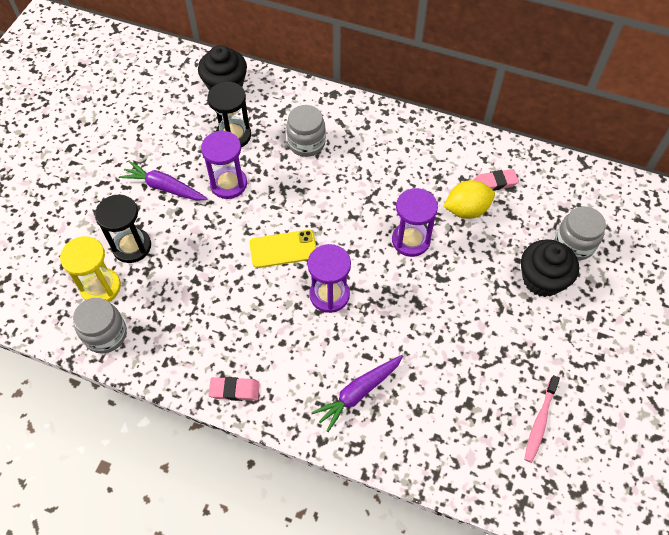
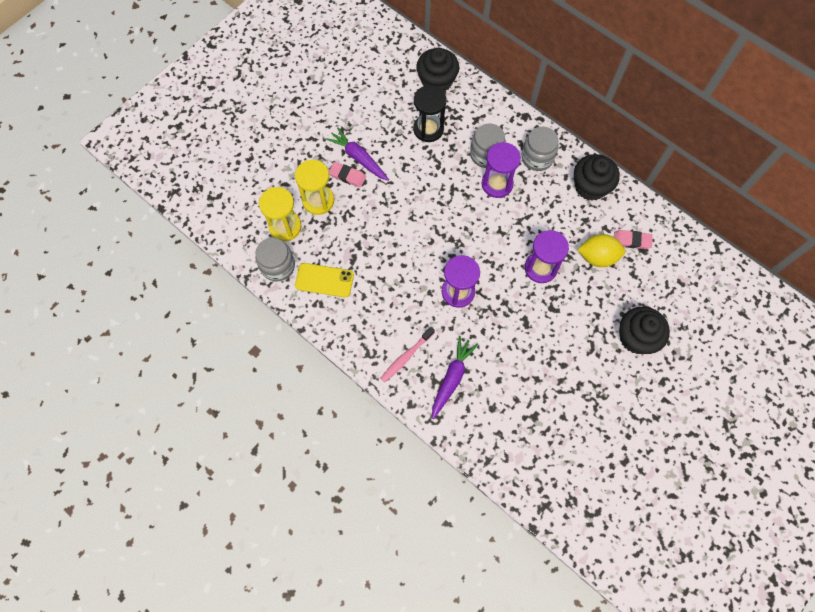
camera: 20 degrees right, 10 degrees up
(132, 246) = (318, 200): black hourglass -> yellow hourglass
(228, 184) = (410, 171): purple hourglass -> purple hourglass (497, 184)
(234, 390) = (359, 343): pink eraser -> pink eraser (347, 176)
(283, 249) = (435, 241): yellow phone -> yellow phone (324, 280)
(358, 393) = (452, 378): purple carrot -> purple carrot turned 135 degrees clockwise
(430, 142) = (590, 186): none -> black cupcake
(540, 422) = (584, 450): pink toothbrush -> pink toothbrush (406, 357)
(574, 244) = (676, 316): grey jar -> grey jar (537, 157)

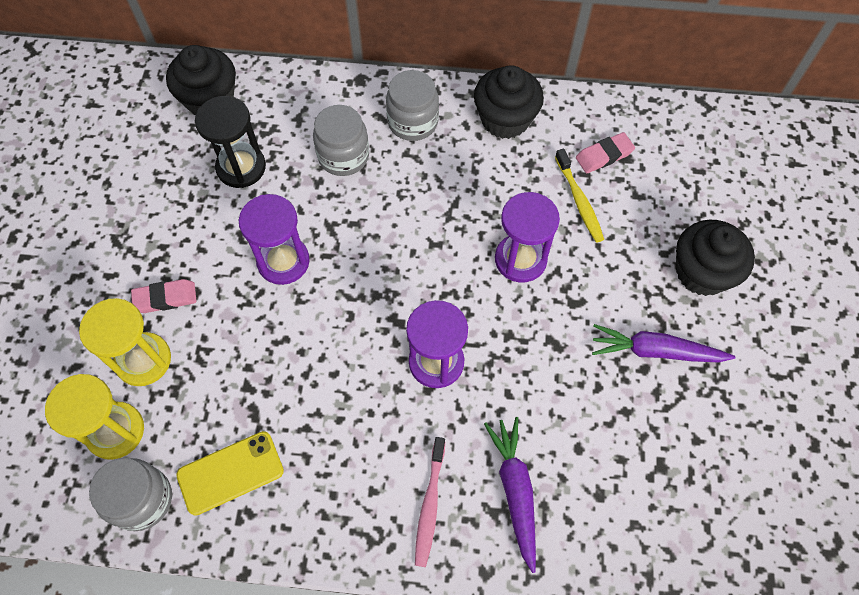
camera: 35 degrees left, 5 degrees down
(358, 158) = (166, 263): purple carrot -> purple carrot (655, 351)
(497, 184) = (385, 185): purple hourglass -> purple hourglass (283, 261)
(597, 257) = (579, 201): yellow lemon -> yellow toothbrush

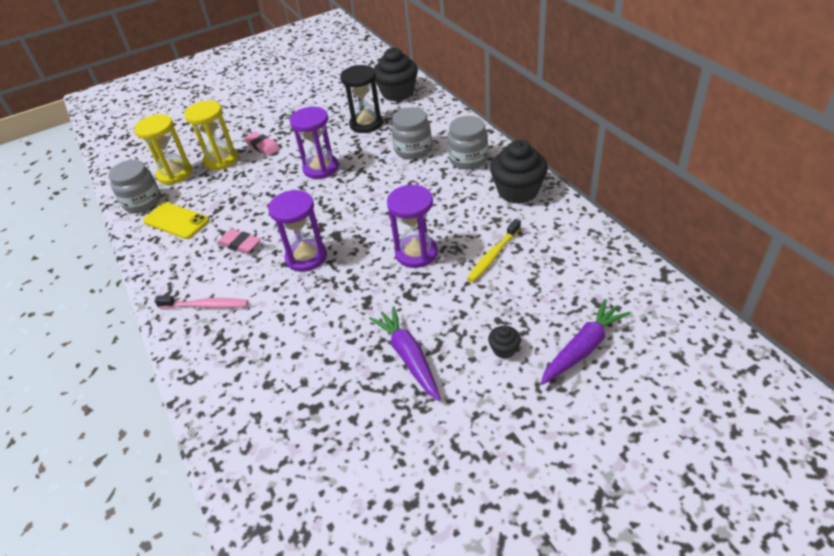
camera: 60 degrees right, 20 degrees down
(430, 505) = (206, 305): pink toothbrush -> pink toothbrush turned 150 degrees counterclockwise
(515, 491) = (241, 339): purple carrot -> purple carrot (583, 348)
(604, 155) = (546, 248): pink eraser -> pink eraser (240, 244)
(702, 272) = (504, 349): black cupcake -> black cupcake, size x0.46

